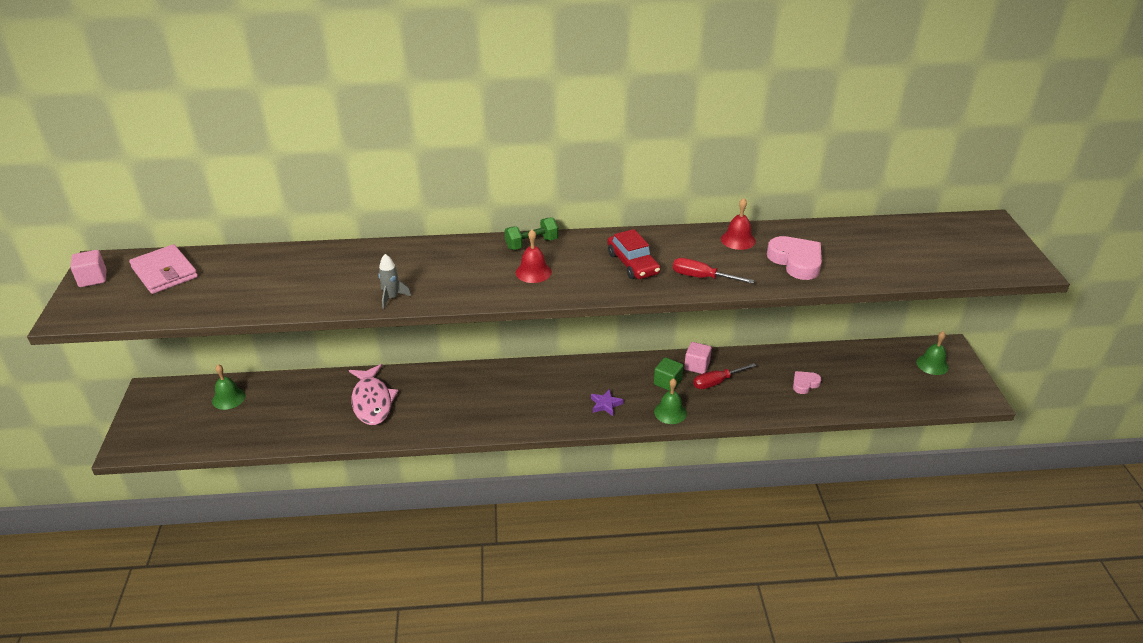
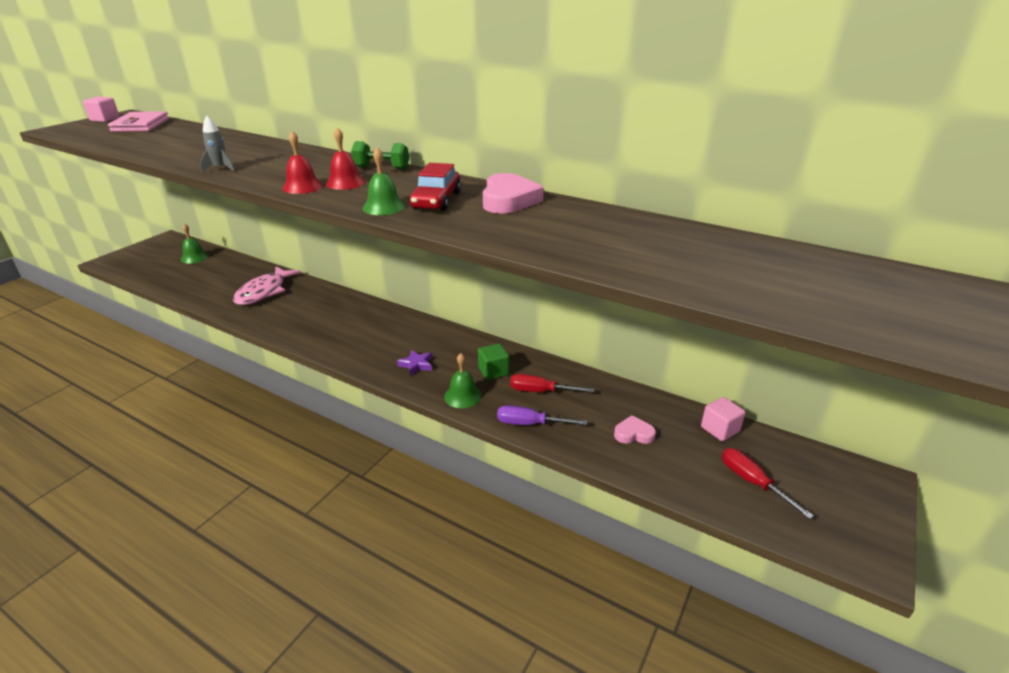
camera: 35 degrees right, 5 degrees down
(697, 366) = (538, 370): pink cube -> pink cube (719, 429)
(701, 277) = (480, 226): red screwdriver -> red screwdriver (751, 481)
(737, 410) = (529, 424): none -> purple screwdriver
(738, 240) = (573, 213): red bell -> red bell (302, 187)
(796, 261) = (608, 244): pink heart -> pink heart (508, 200)
(932, 364) = (830, 487): green bell -> green bell (384, 207)

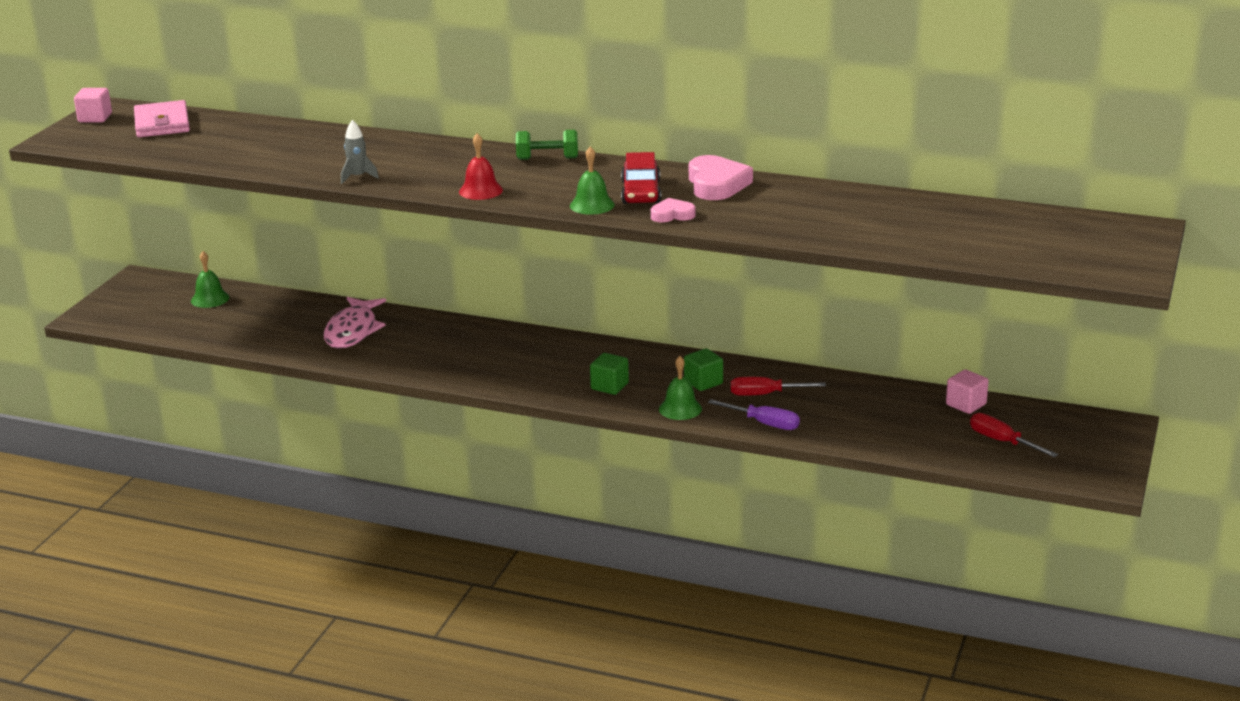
camera: 10 degrees left, 5 degrees down
(345, 183) = (524, 181): red bell -> none
(416, 365) = (609, 386): purple star -> green cube
(529, 424) = (765, 424): purple screwdriver -> purple screwdriver turned 150 degrees counterclockwise
(633, 434) = (878, 419): pink heart -> pink heart (672, 215)

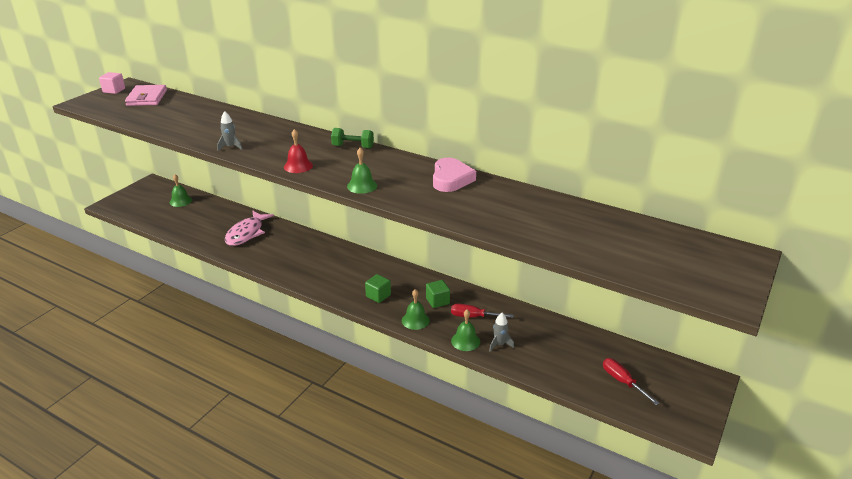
camera: 10 degrees right, 5 degrees up
(641, 192) = (398, 179): red car -> none
(672, 215) = (410, 200): pink heart -> none
(765, 424) = (465, 341): purple screwdriver -> green bell
(816, 422) = (499, 344): none -> grey rocket
(966, 404) = (604, 345): pink cube -> none

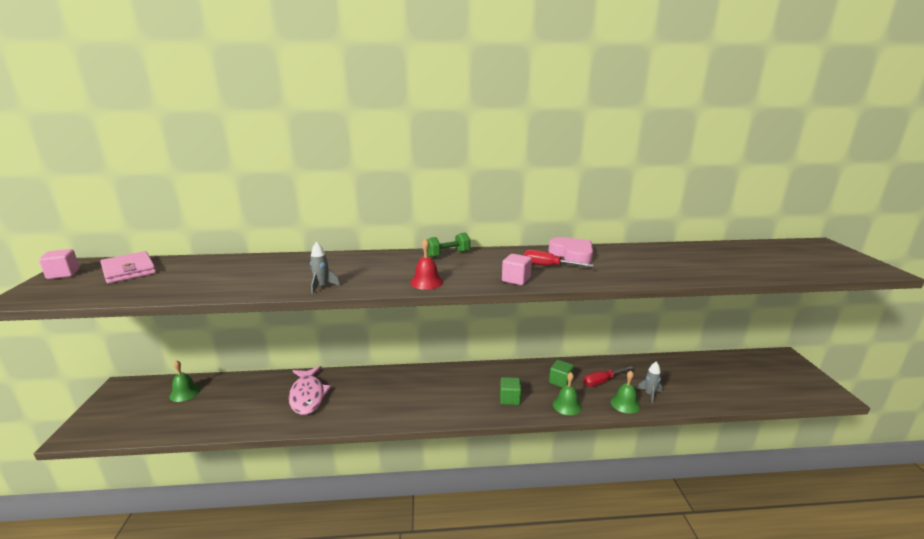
camera: 35 degrees left, 10 degrees down
(362, 186) = (516, 279): green bell -> pink cube
(622, 381) = (752, 382): red screwdriver -> red screwdriver (548, 266)

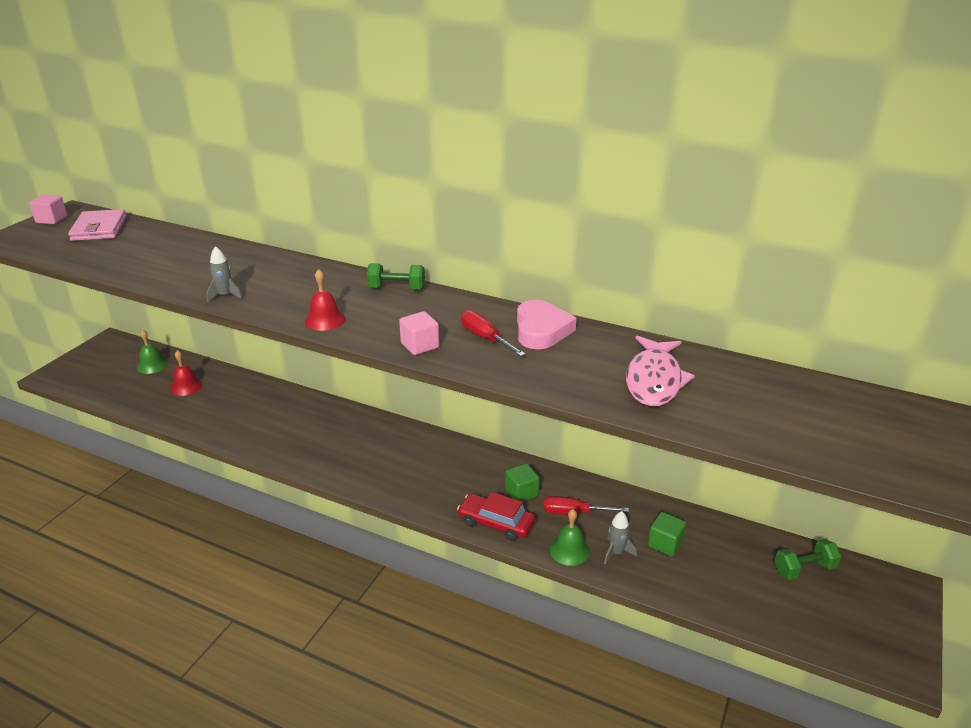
camera: 30 degrees right, 10 degrees up
(235, 398) = (186, 386): none -> red bell
(308, 396) = (247, 407): pink fish -> pink fish (654, 380)
(510, 399) = (440, 489): green cube -> green cube (665, 544)
(567, 405) = (496, 523): green bell -> red car
(738, 365) = (804, 569): none -> green dumbbell

